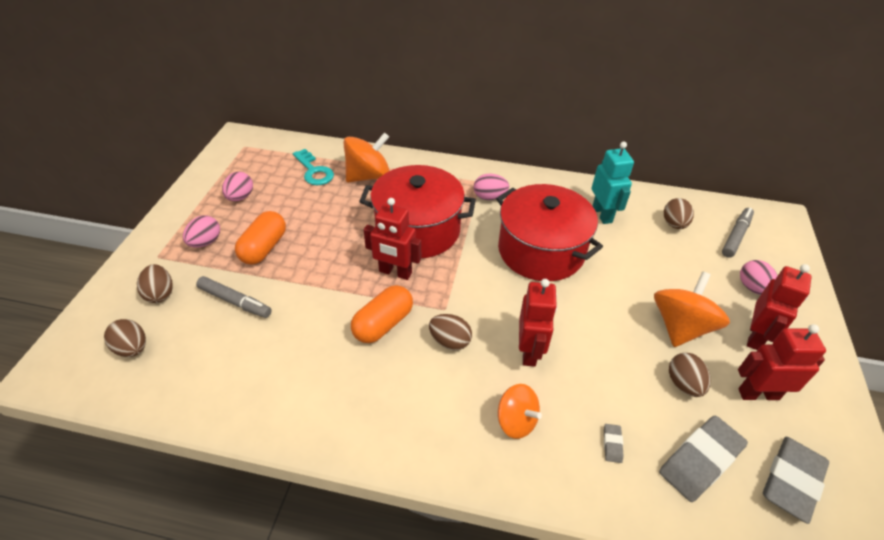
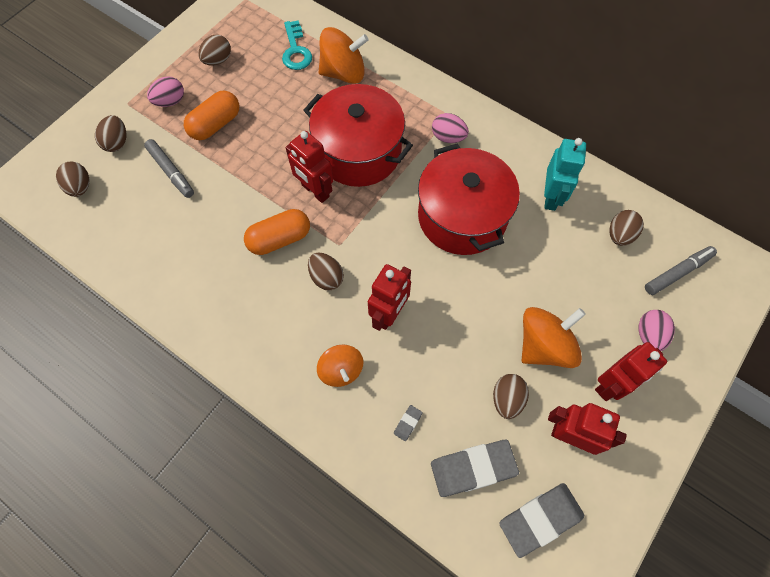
camera: 25 degrees right, 20 degrees up
(240, 197) = (218, 60): pink egg -> brown egg

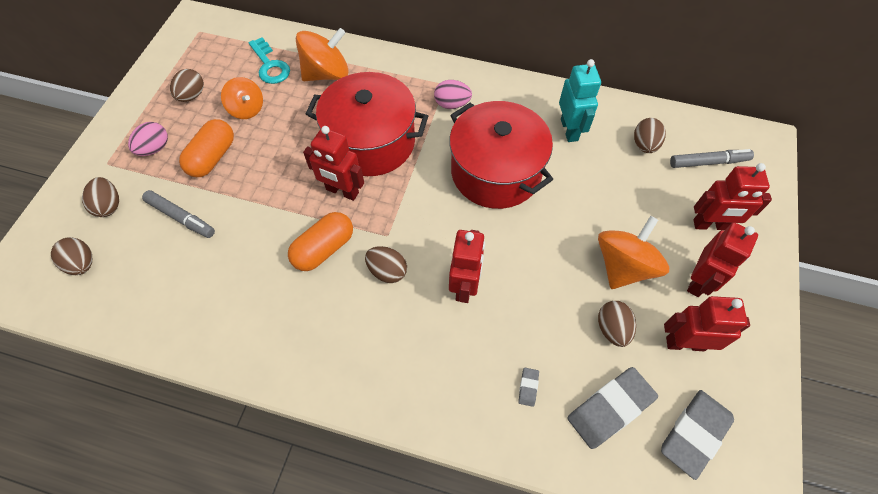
camera: 20 degrees left, 5 degrees down
(341, 370) = (440, 358): orange spinning top -> orange spinning top (247, 109)
(649, 335) = (710, 225): pink egg -> red robot
(677, 272) = (708, 162): grey marker -> grey marker turned 45 degrees clockwise

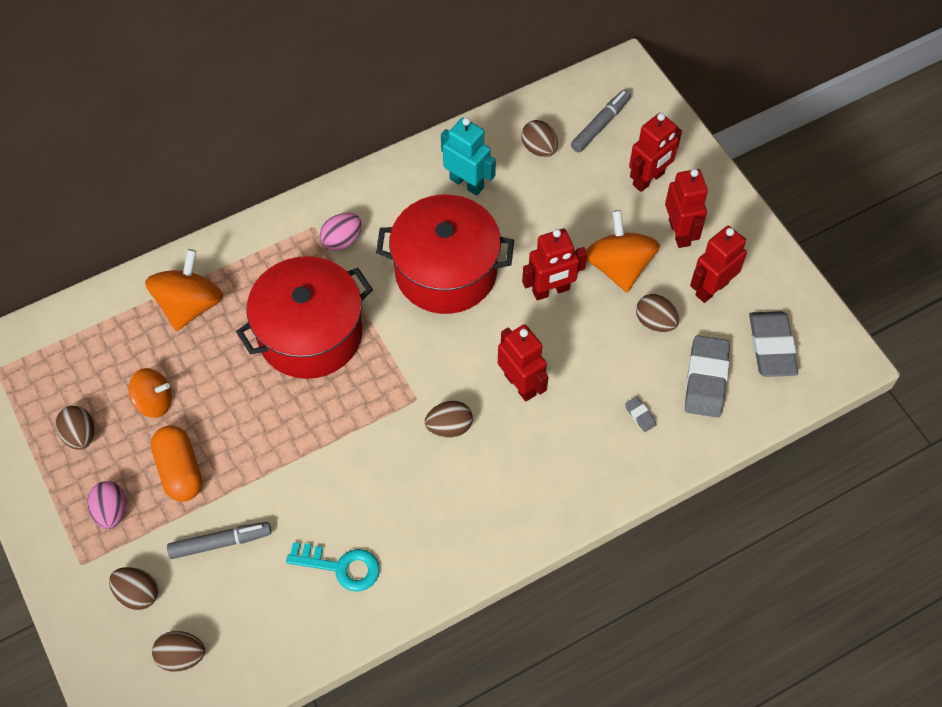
camera: 45 degrees left, 0 degrees up
(270, 65) = (121, 342): turquoise key -> turquoise key (341, 567)
(324, 249) = (378, 456): orange capsule -> none
(342, 191) = (336, 397): red robot -> red robot (551, 291)

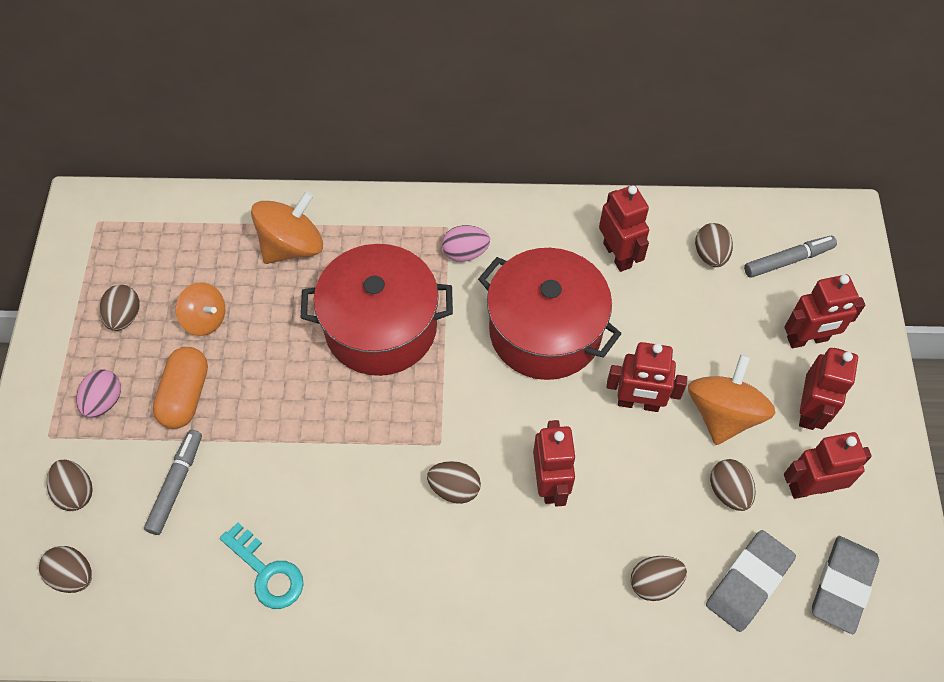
camera: 30 degrees right, 0 degrees up
(220, 542) = (176, 484): grey marker -> grey marker turned 90 degrees counterclockwise
(467, 183) = (617, 255): turquoise robot -> red robot
(640, 415) = (654, 583): grey eraser -> brown egg

